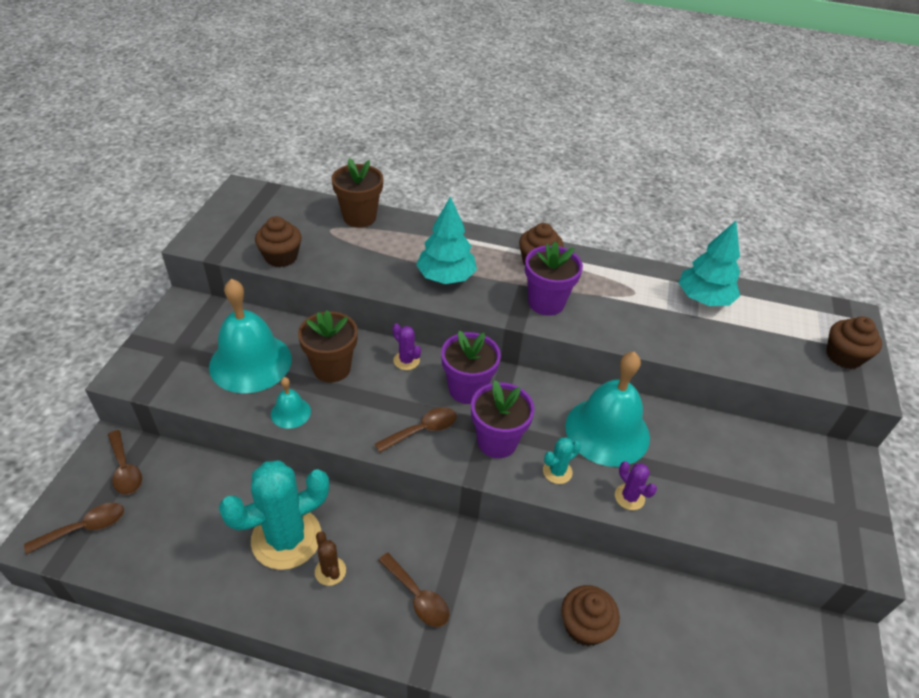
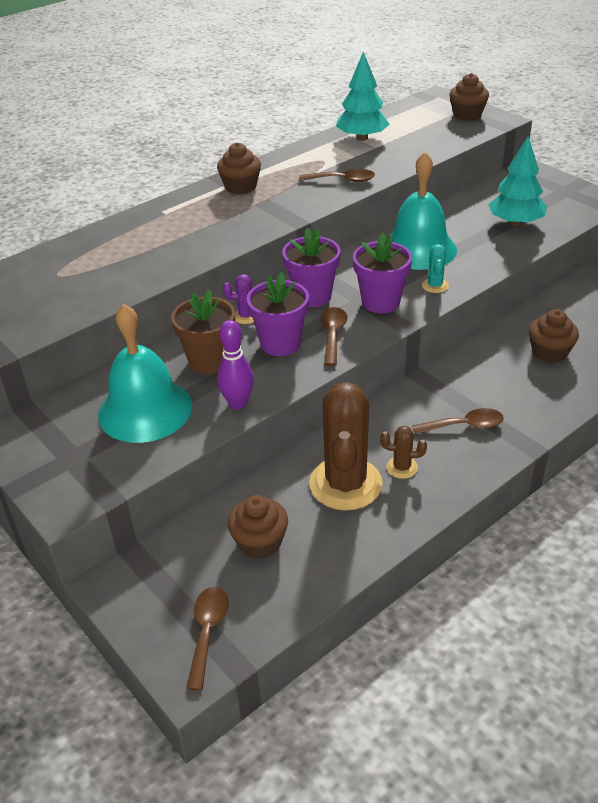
camera: 50 degrees left, 5 degrees down
(125, 469) = (158, 579): brown spoon -> brown spoon (343, 180)
(281, 257) = (60, 315): brown cupcake -> brown cupcake (260, 542)
(286, 538) = (345, 484): turquoise cactus -> brown cactus
(290, 412) = (238, 403): turquoise bell -> purple bowling pin
(359, 217) = (62, 253): brown flower pot -> none
(446, 277) = (204, 235): turquoise tree -> turquoise tree (515, 222)
(546, 303) = (291, 200): purple flower pot -> purple flower pot (280, 343)
(629, 497) = (484, 264): purple cactus -> none

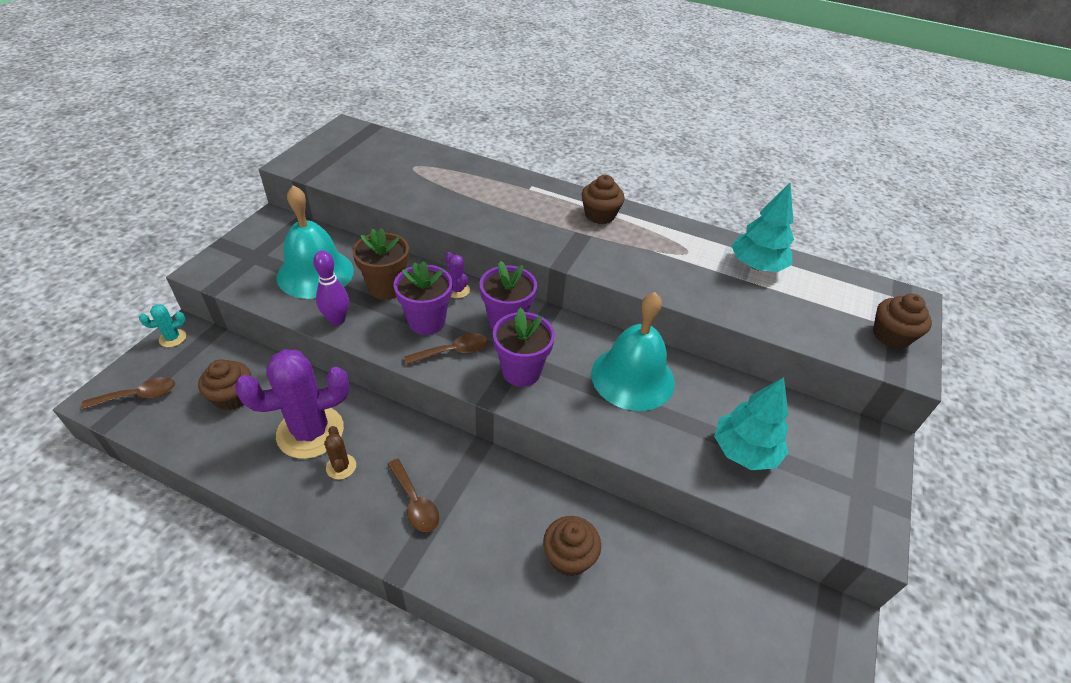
camera: 60 degrees right, 5 degrees up
(343, 180) = (659, 274): brown spoon -> none
(345, 484) = (310, 432): brown cactus -> purple cactus
(435, 285) = (572, 406): turquoise cactus -> turquoise cactus (172, 338)

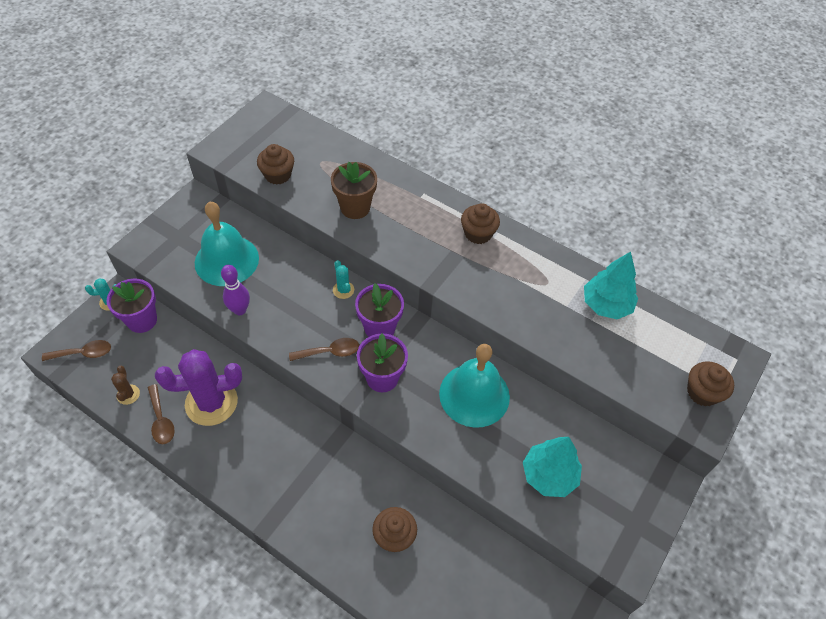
camera: 10 degrees right, 10 degrees up
(232, 397) = (154, 363): brown cupcake -> brown cupcake (278, 175)
(341, 467) = (232, 436): brown cactus -> brown cactus (128, 394)
(386, 288) = (284, 281): brown flower pot -> brown flower pot (355, 207)
(415, 503) = (284, 475): brown spoon -> brown spoon (161, 420)
(426, 321) = (312, 320): purple flower pot -> purple flower pot (142, 320)
(457, 290) = (343, 290): purple cactus -> turquoise cactus

